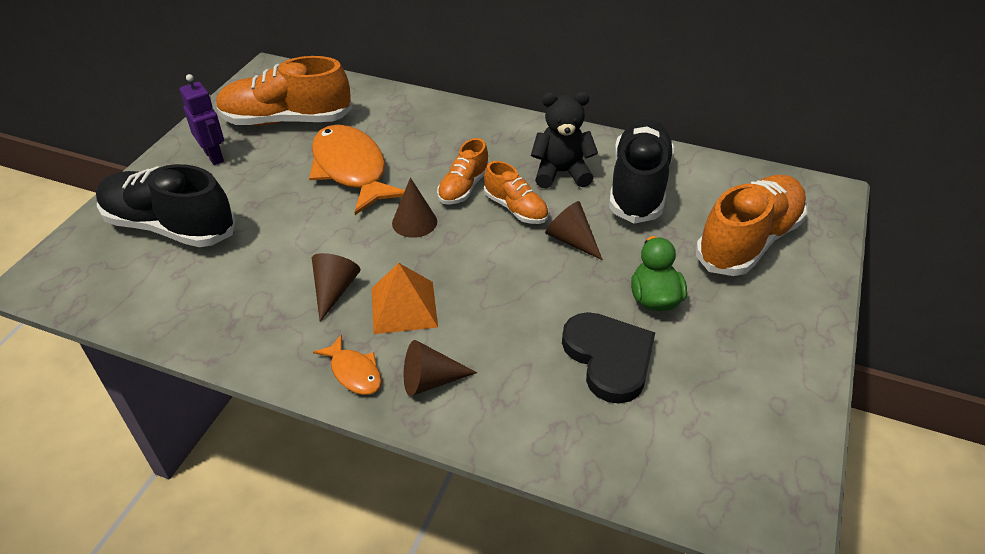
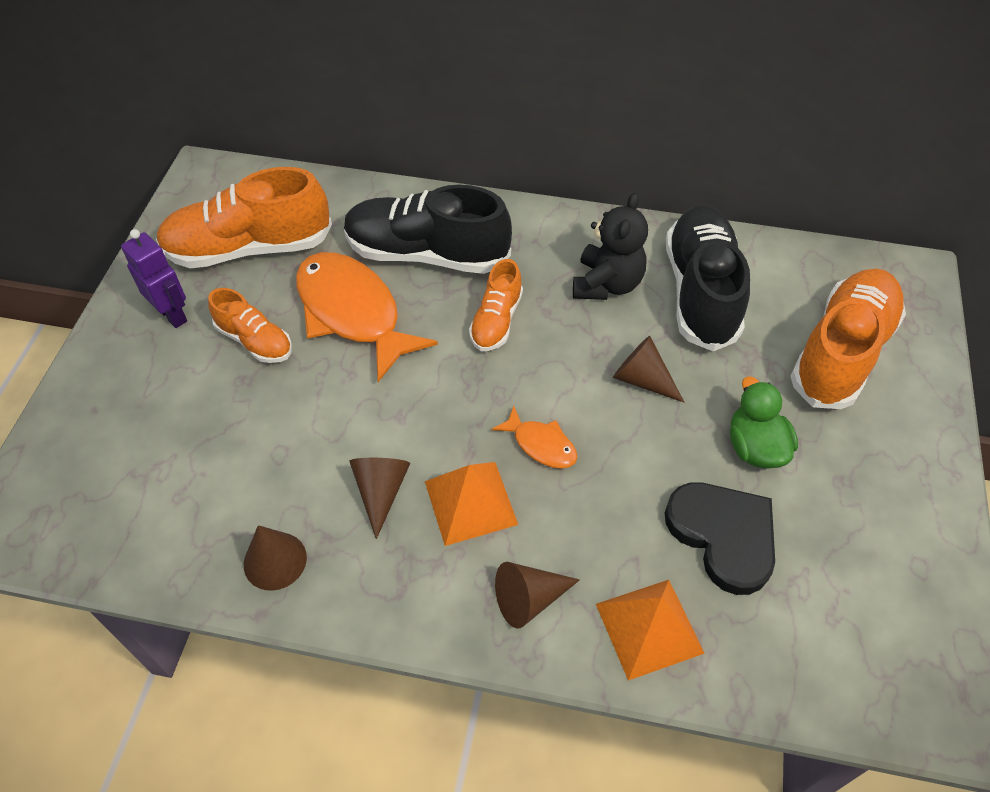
camera: 10 degrees left, 10 degrees up
(170, 227) = (148, 428): black shoe -> black shoe (427, 254)
(354, 372) = (437, 603): orange fish -> orange fish (541, 444)
(414, 222) = (450, 379): brown cone -> brown cone (275, 560)
(515, 208) = (566, 343): orange shoe -> orange shoe (255, 341)
(525, 415) = (649, 628): none -> orange pyramid
(561, 173) = (607, 284): black teddy bear -> black teddy bear turned 120 degrees clockwise

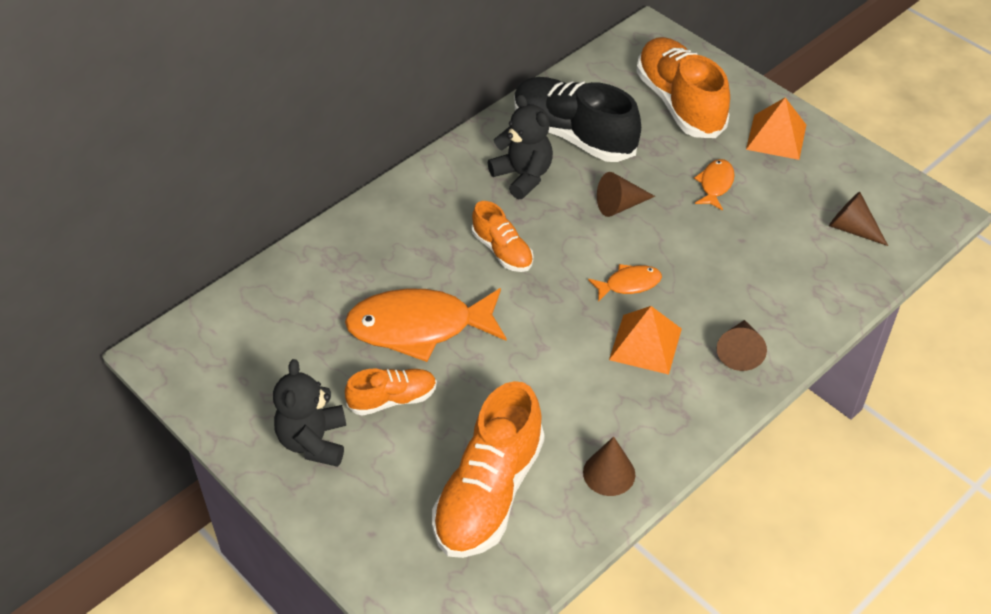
camera: 55 degrees left, 5 degrees down
(172, 314) = (313, 441): purple robot -> black teddy bear
(249, 248) = (285, 360): orange shoe -> orange shoe (489, 493)
(381, 492) = (598, 388): brown cone -> brown cone (852, 229)
(427, 254) = (400, 256): black shoe -> none
(649, 628) = (800, 306): orange pyramid -> orange pyramid (776, 137)
(723, 536) = (765, 236): black heart -> none
(755, 447) = (715, 184): green duck -> orange fish

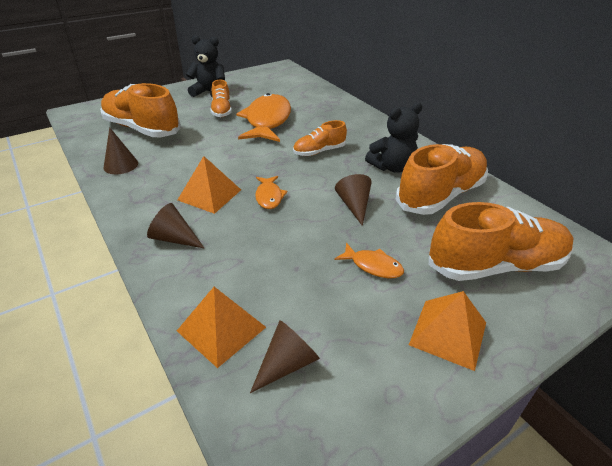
camera: 100 degrees right, 10 degrees down
(573, 135) = (440, 195): black shoe -> orange shoe
(839, 278) = (221, 329): none -> orange pyramid

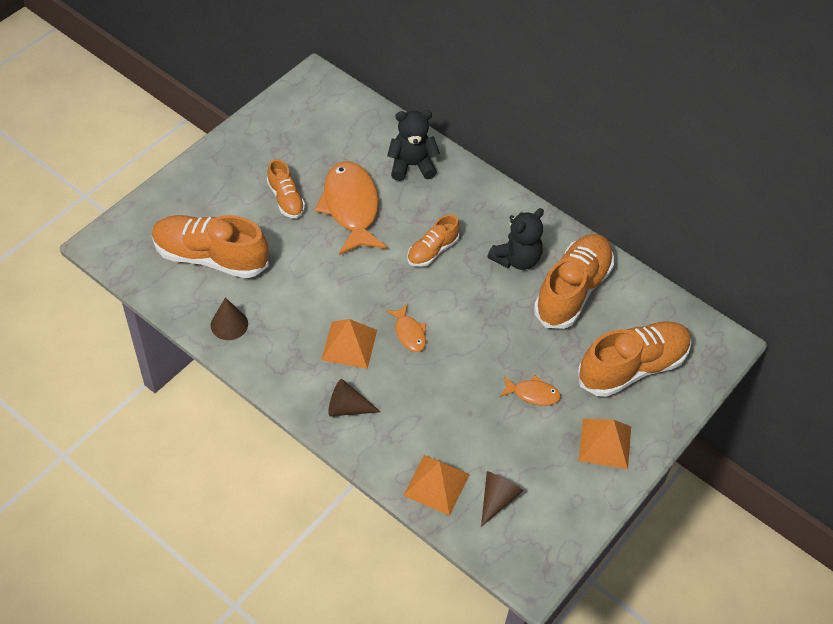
camera: 20 degrees left, 15 degrees up
(209, 92) = (249, 162): black teddy bear -> black teddy bear (411, 165)
(354, 205) = (495, 325): brown cone -> none

